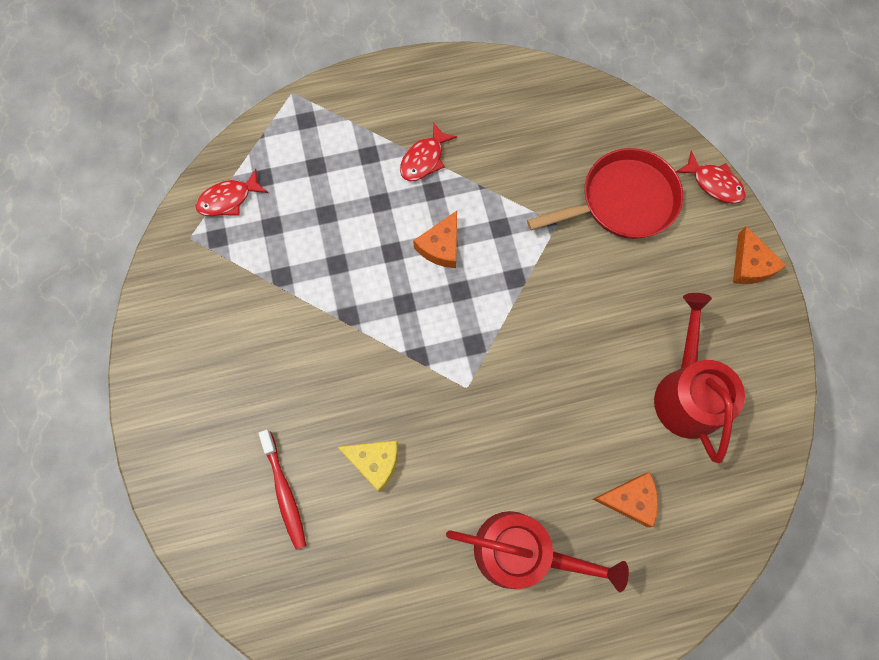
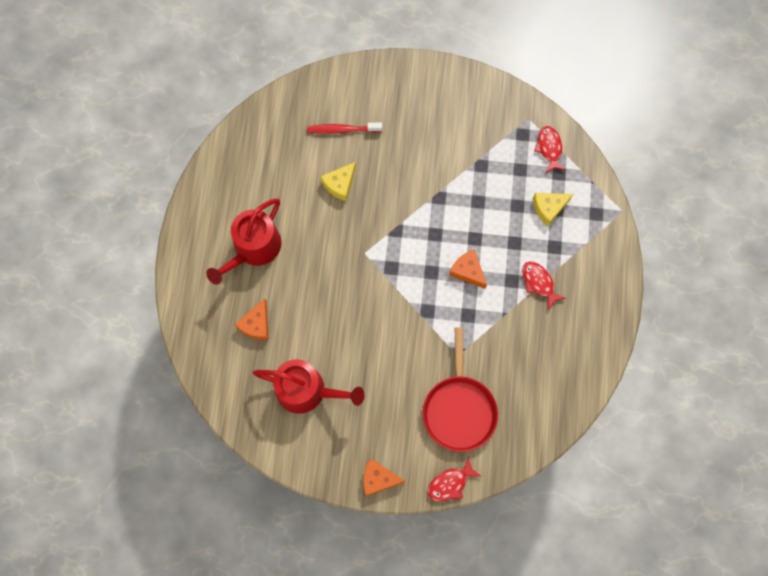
camera: 110 degrees right, 0 degrees up
(316, 176) = (549, 208): none -> yellow cheese

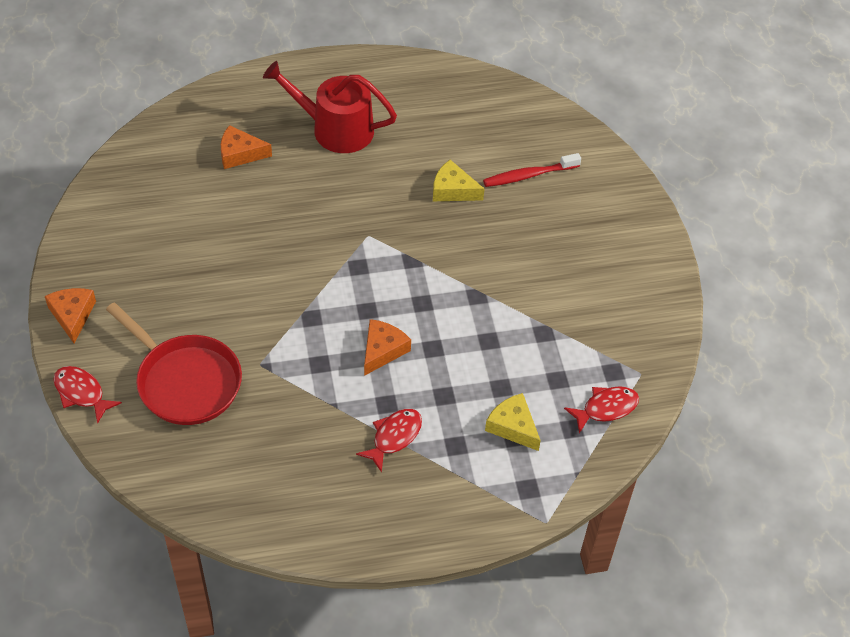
camera: 70 degrees right, 20 degrees down
(307, 390) = (169, 220): red watering can -> none
(342, 130) = (528, 175): red toothbrush -> red toothbrush turned 90 degrees counterclockwise
(459, 409) = (185, 381): red pan -> red pan turned 120 degrees counterclockwise

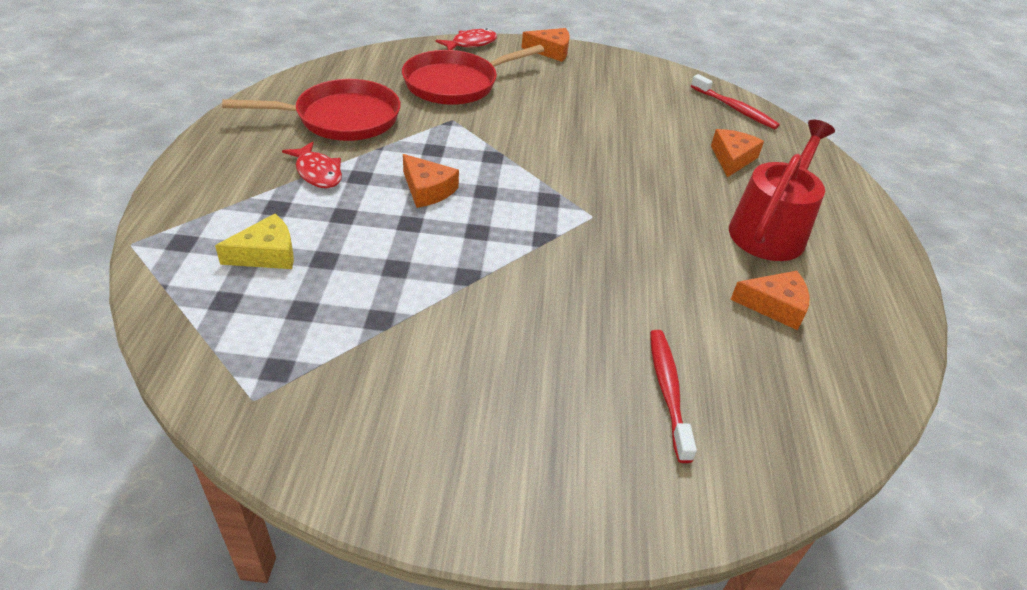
camera: 105 degrees right, 10 degrees down
(146, 154) = (735, 109): none -> red toothbrush
(296, 454) = (341, 118): none -> red pan
(423, 126) = (775, 306): none -> orange cheese
(453, 190) = (652, 303): yellow cheese -> none
(606, 408) = (228, 342): red fish -> none

